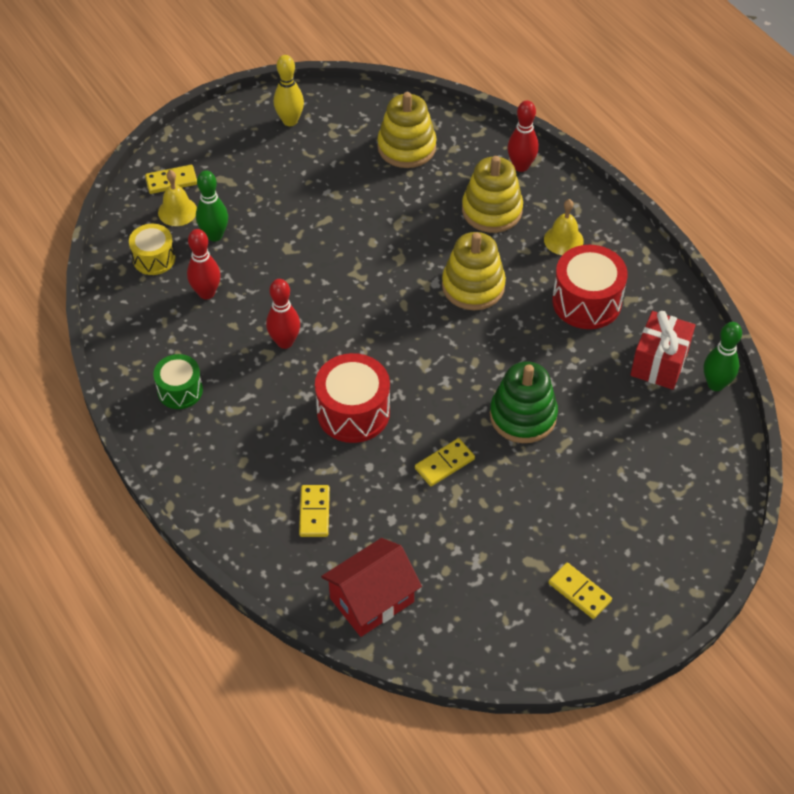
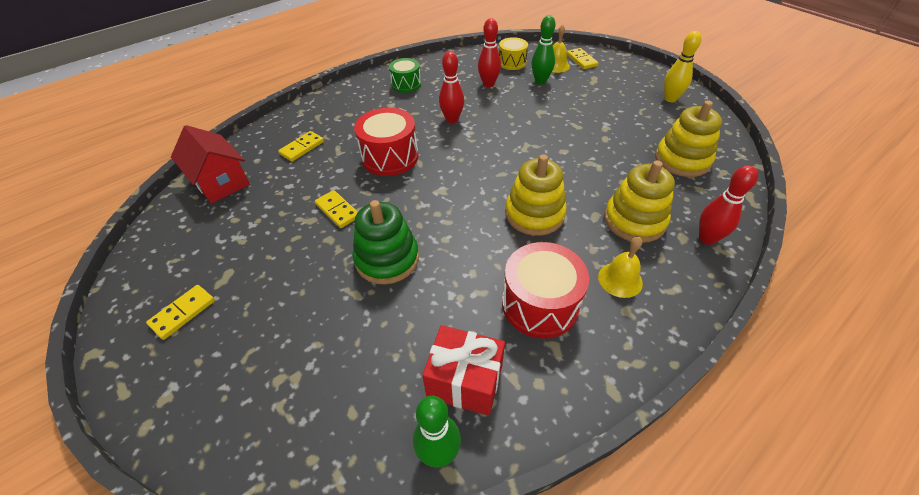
camera: 85 degrees right, 5 degrees down
(314, 512) = (302, 148): yellow domino -> yellow domino turned 45 degrees counterclockwise

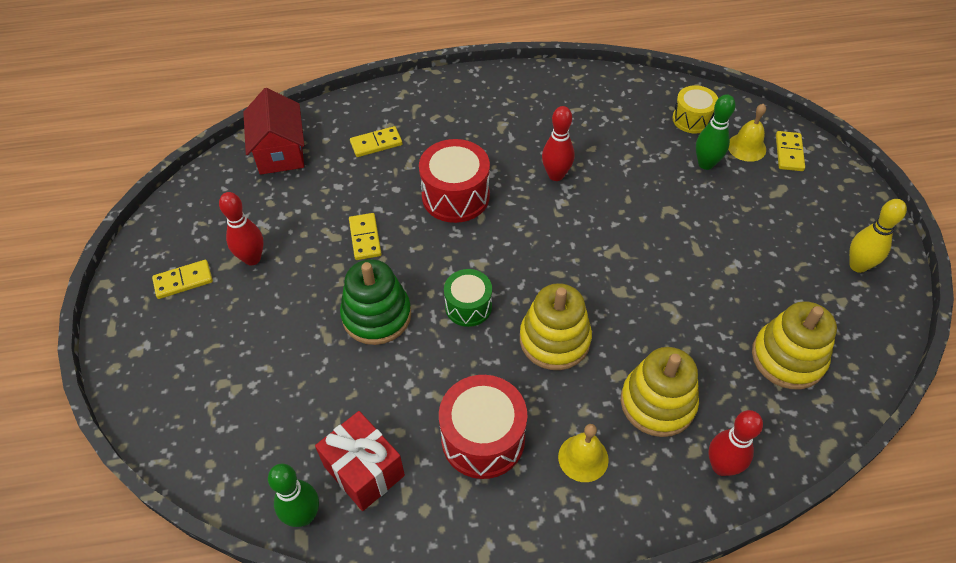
camera: 30 degrees right, 5 degrees up
(406, 84) = (539, 101): green drum -> green drum (468, 306)
(488, 84) = (636, 141): red bowling pin -> red bowling pin (252, 258)

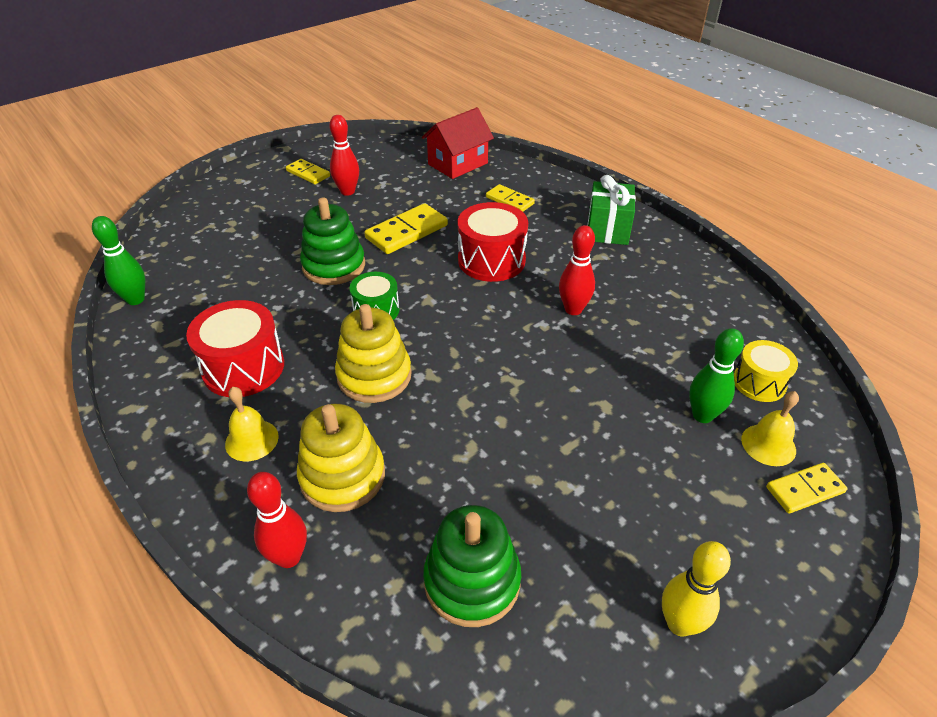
camera: 60 degrees right, 10 degrees down
(364, 471) = (185, 314): red gift -> none
(365, 238) = (406, 232): yellow domino -> yellow domino, size x1.60
(470, 103) = (608, 229): none -> green gift
(788, 358) = (472, 581): yellow stacking toy -> green stacking toy

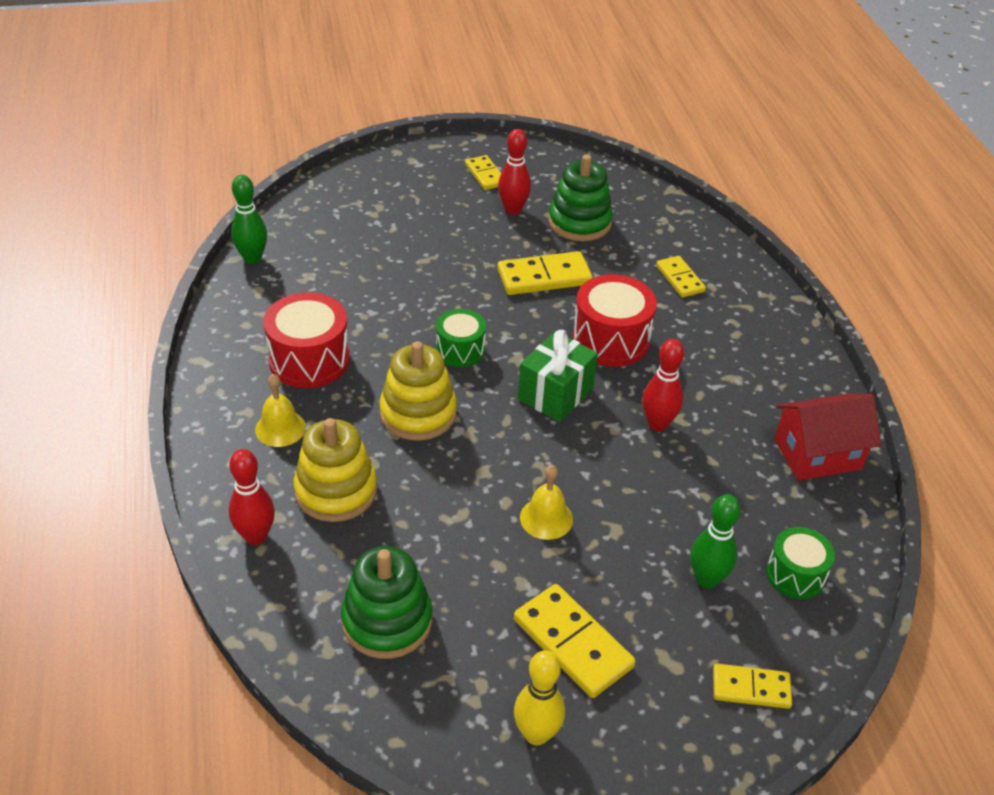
camera: 25 degrees right, 0 degrees up
(334, 266) = (448, 289): green stacking toy -> green stacking toy (579, 222)
(458, 164) = (653, 215): red house -> red house (817, 454)
(608, 229) = (766, 351): green gift -> green gift (555, 394)
(645, 520) = (573, 643): none -> yellow domino
(759, 382) = (795, 574): yellow drum -> green drum
(768, 444) = (751, 634): yellow bell -> yellow bell (546, 518)

